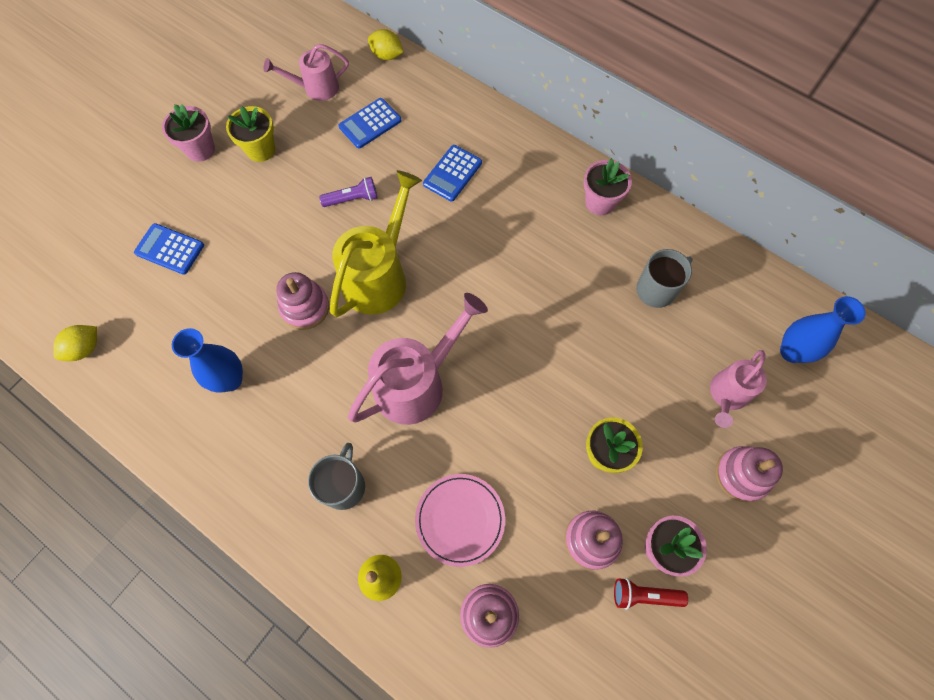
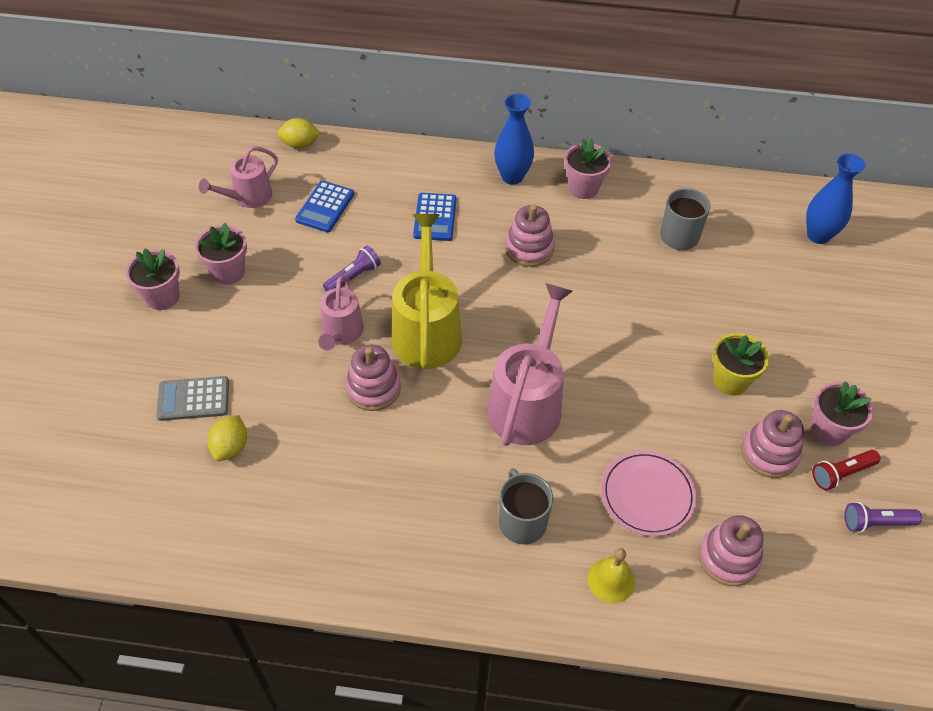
camera: 30 degrees left, 15 degrees down
(85, 348) = (163, 531): yellow lemon -> yellow lemon (230, 447)
(169, 249) = (193, 399): blue calculator -> grey calculator
(230, 380) = (343, 485): blue vase -> blue vase (512, 176)
(261, 150) = (228, 272): yellow flower pot -> pink flower pot
(643, 658) = (876, 523): none -> purple flashlight
(727, 395) = (793, 290): pink watering can -> pink watering can (341, 333)
(741, 475) = (848, 344): pink stacking toy -> pink stacking toy (529, 248)

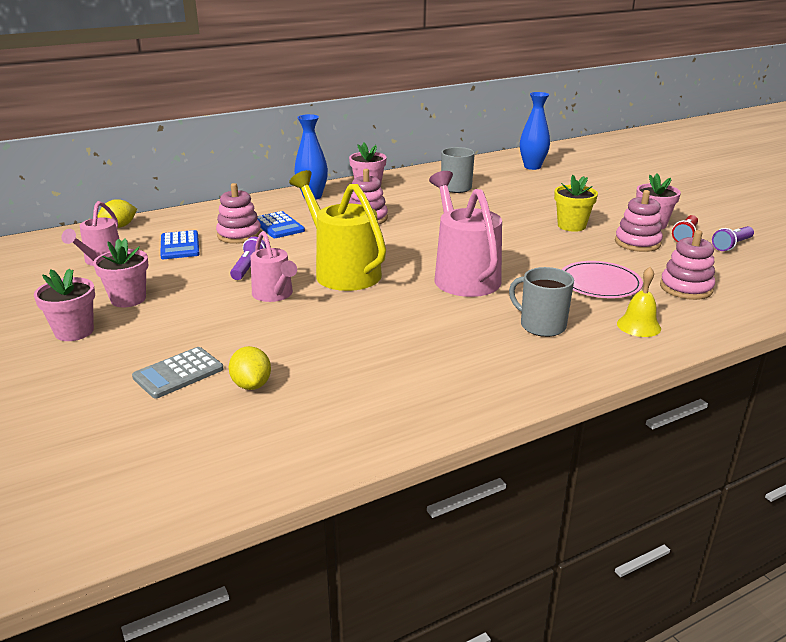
camera: 35 degrees left, 25 degrees down
(373, 388) = (339, 310): pink stacking toy -> pink stacking toy (239, 235)

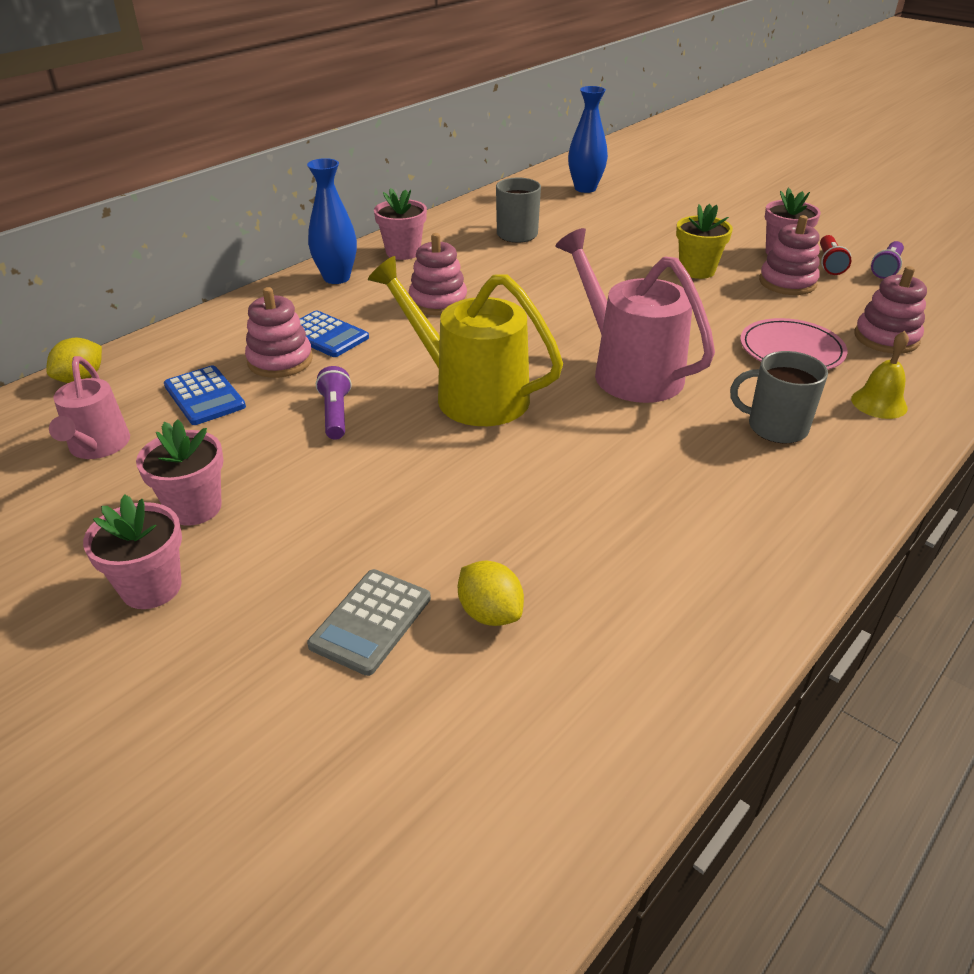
camera: 20 degrees left, 10 degrees up
(275, 295) = (408, 453): pink watering can -> none

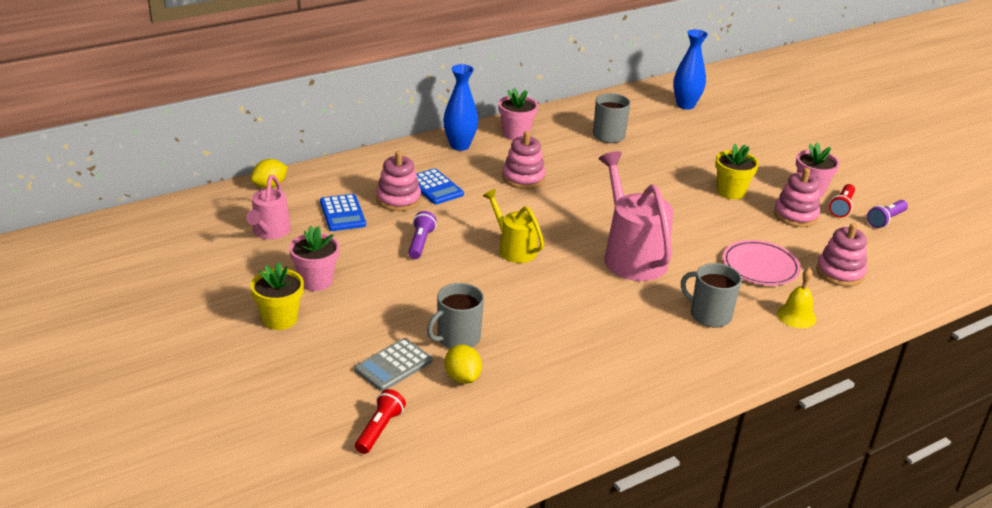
camera: 15 degrees right, 5 degrees down
(151, 587) = (280, 319): pink flower pot -> yellow flower pot
(393, 754) = (379, 429): none -> red flashlight
(452, 548) = (457, 338): none -> grey mug
(470, 394) = (513, 248): yellow watering can -> yellow watering can, size x0.59

